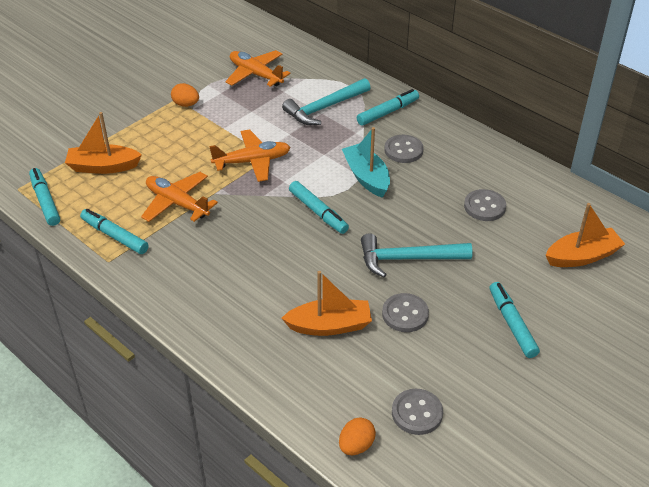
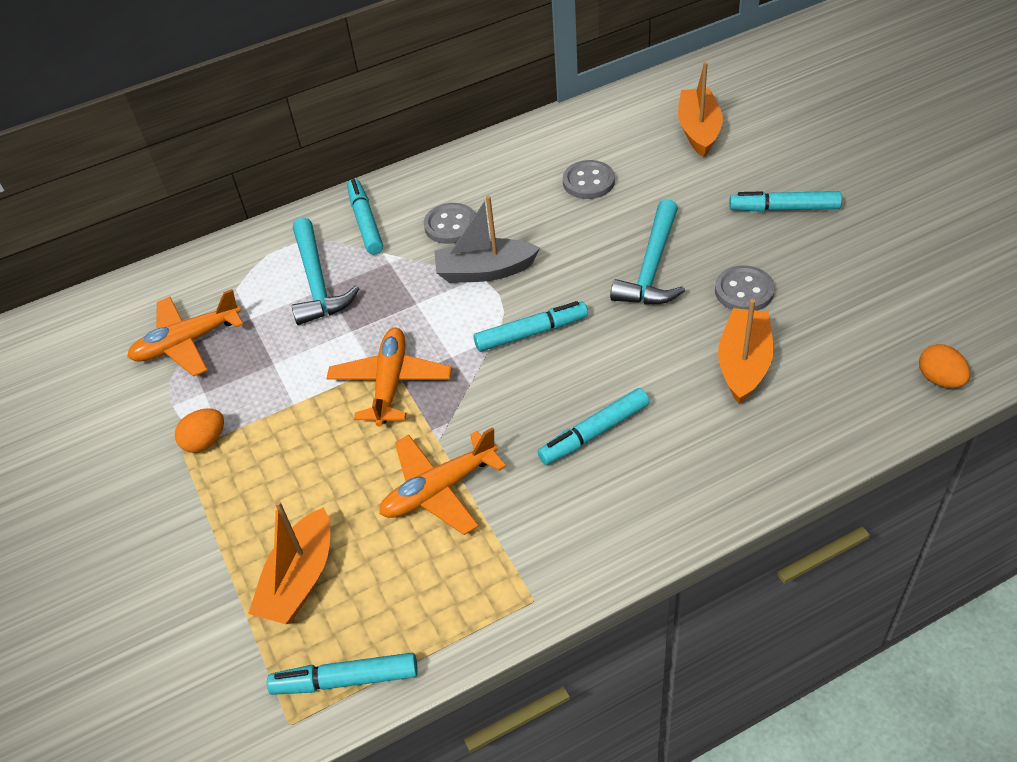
camera: 65 degrees left, 5 degrees up
(115, 236) = (478, 584): turquoise marker -> turquoise marker (594, 433)
(366, 177) = (485, 271): turquoise boat -> grey boat
(417, 413) = (899, 316): grey button -> none

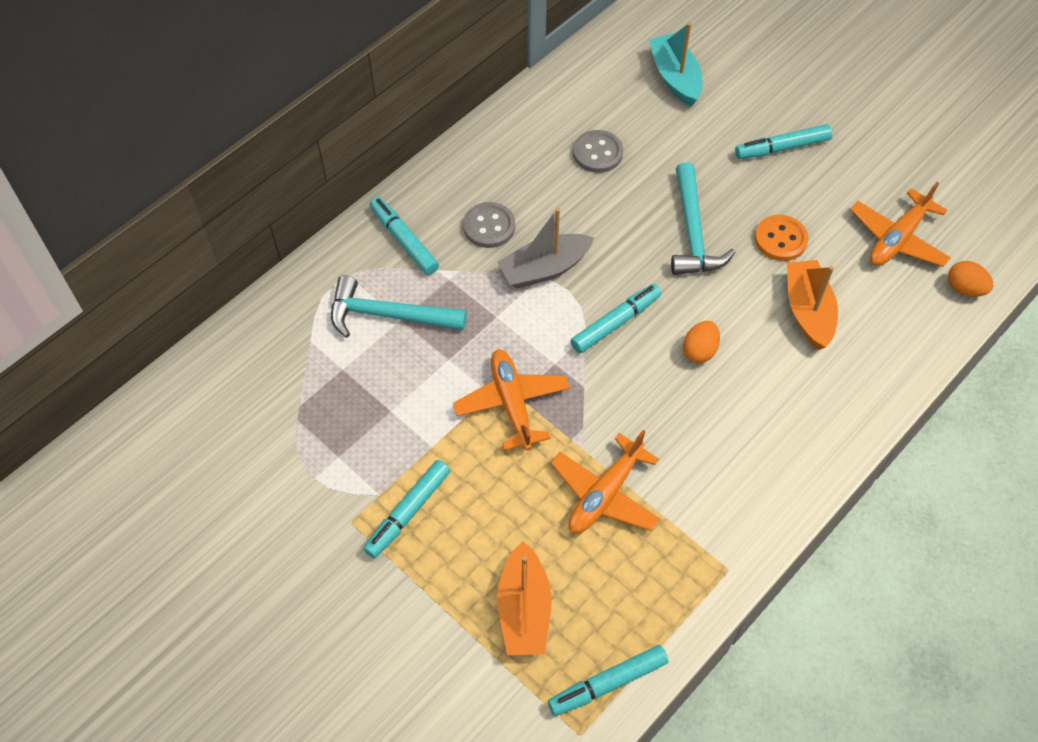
camera: 25 degrees left, 10 degrees up
(187, 342) = (293, 409): orange plane -> orange plane (897, 238)
(205, 441) = (367, 505): orange egg -> orange egg (699, 350)
(317, 282) = (389, 315): turquoise hammer -> turquoise hammer turned 135 degrees clockwise
(594, 433) = (712, 406): turquoise marker -> turquoise marker (408, 512)
(699, 130) = (675, 78): orange boat -> turquoise boat
(744, 291) = (780, 239): grey button -> orange button

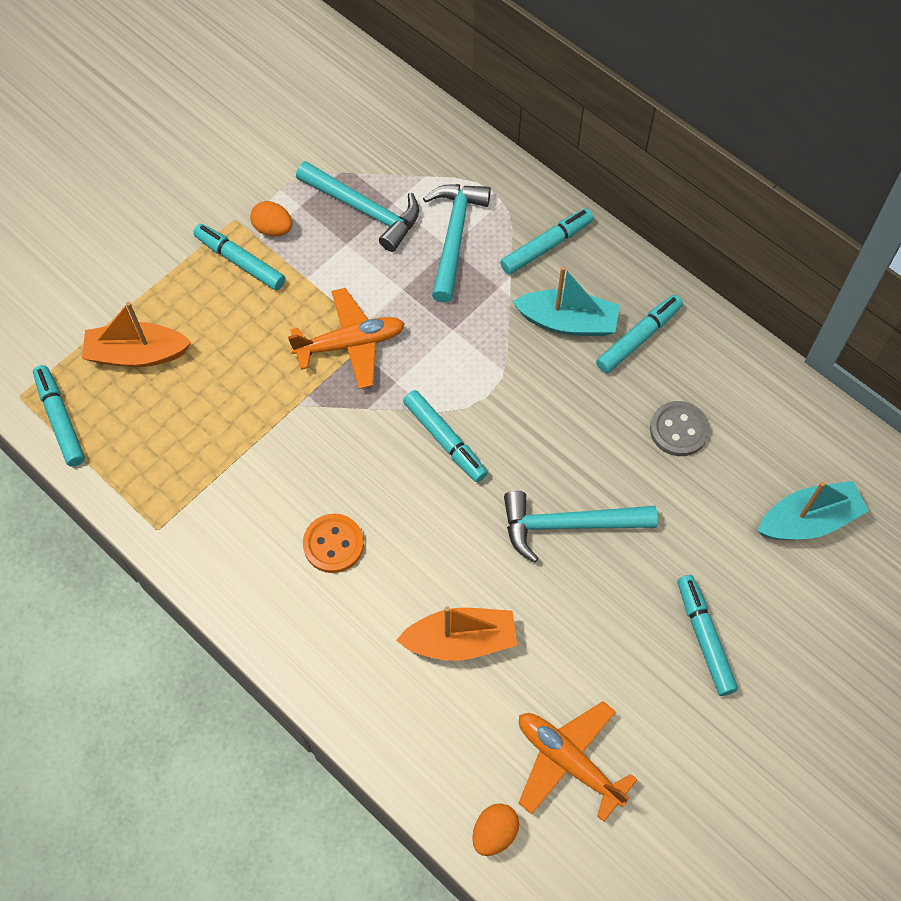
camera: 90 degrees right, 5 degrees up
(348, 395) = (364, 209): none -> turquoise hammer
(489, 226) = (567, 322): grey button -> turquoise boat
(507, 175) = (638, 338): none -> turquoise marker
(544, 269) = (513, 374): grey boat -> none
(605, 494) = (246, 423): orange plane -> none
(699, 350) = (409, 521): orange egg -> orange egg (273, 229)
(780, 239) = (562, 621): orange button -> orange button (333, 544)

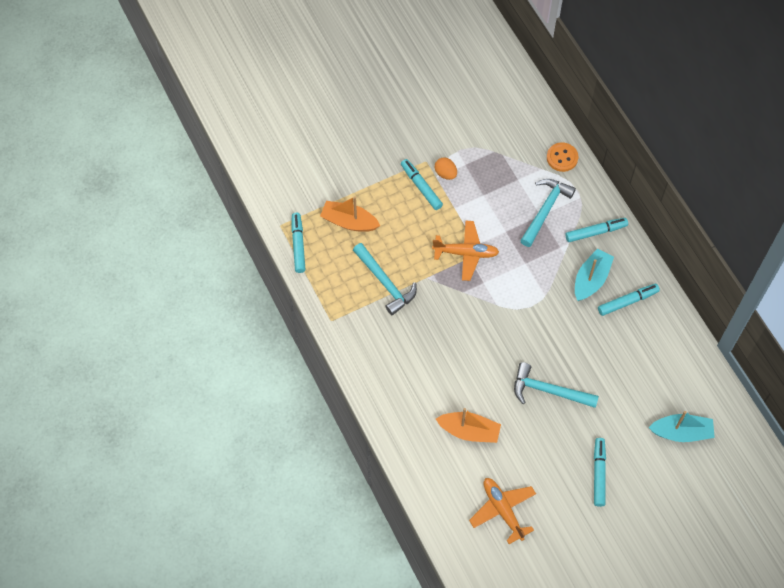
camera: 20 degrees right, 0 degrees up
(333, 544) = (420, 359): orange button -> orange button (562, 158)
(364, 209) = (500, 178): turquoise hammer -> turquoise hammer (385, 282)
(445, 440) = (498, 323): turquoise marker -> none
(494, 833) = (452, 531): orange egg -> none
(567, 322) = (591, 279): turquoise boat -> turquoise boat turned 90 degrees counterclockwise
(678, 430) = (629, 360): grey button -> none

